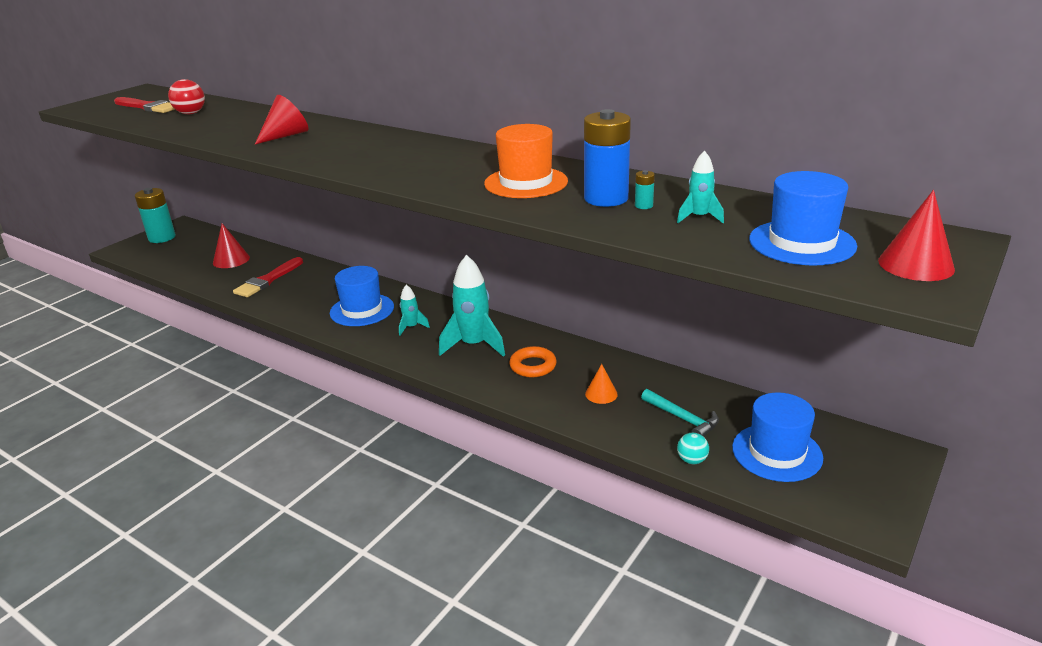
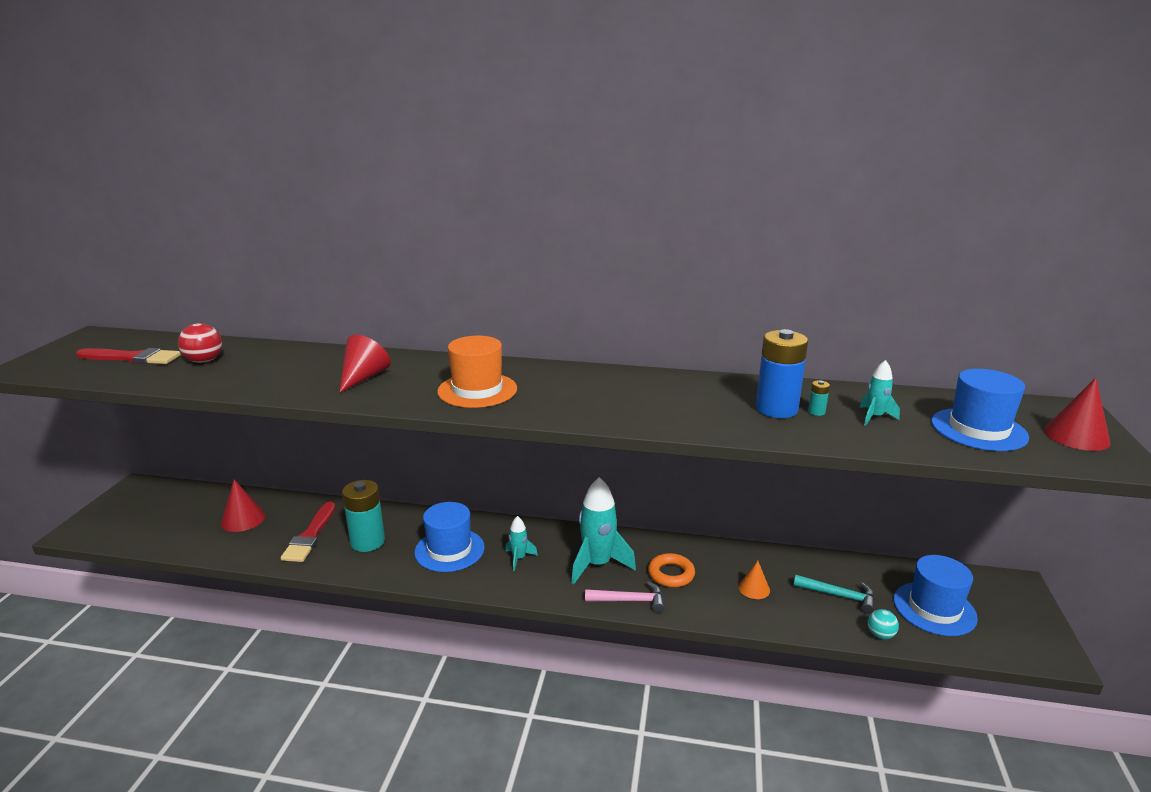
camera: 25 degrees left, 5 degrees down
(162, 238) = (125, 506): turquoise battery -> turquoise battery (367, 542)
(476, 378) = (630, 601): none -> pink hammer
(526, 182) = (685, 402): orange hat -> orange hat (477, 390)

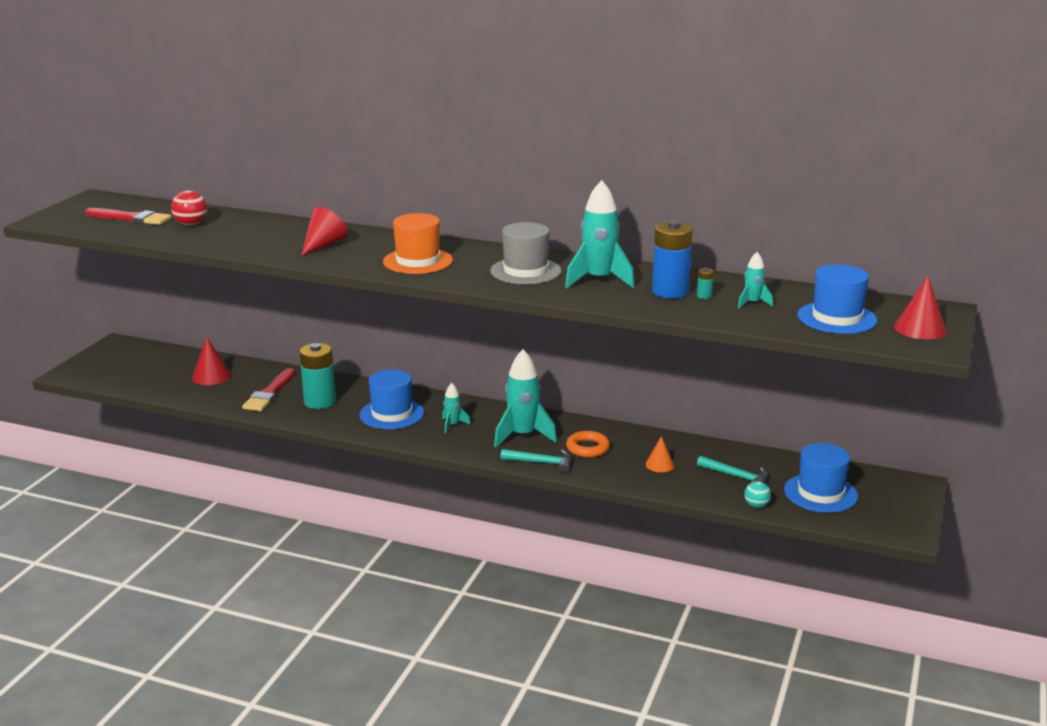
camera: 10 degrees right, 0 degrees up
(604, 394) = (525, 271): none -> grey hat
(630, 601) = (541, 463): pink hammer -> turquoise hammer
(690, 400) = (598, 280): none -> turquoise rocket

